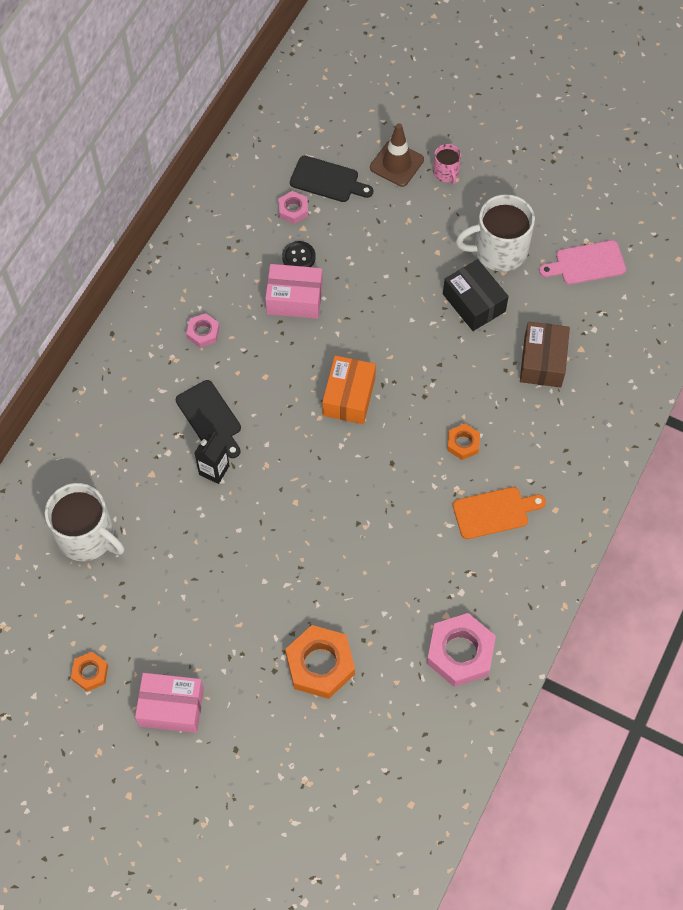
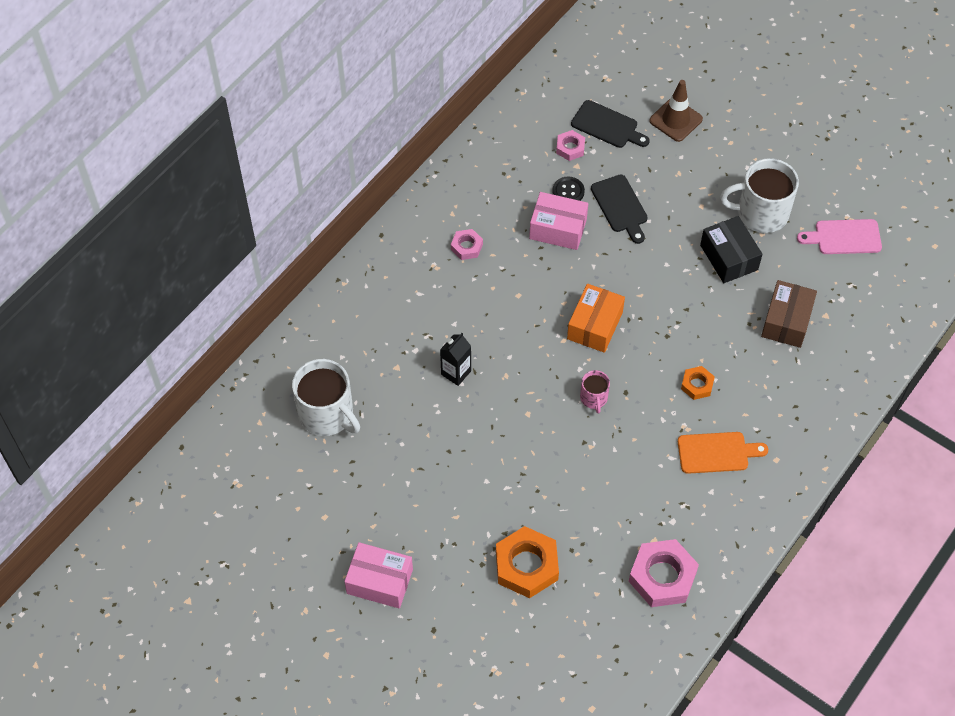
camera: 10 degrees right, 5 degrees down
(90, 673) = (309, 538): orange nut -> none
(210, 417) = (460, 324): black cutting board -> black cutting board (620, 206)
(446, 172) = (722, 135): pink mug -> pink mug (594, 398)

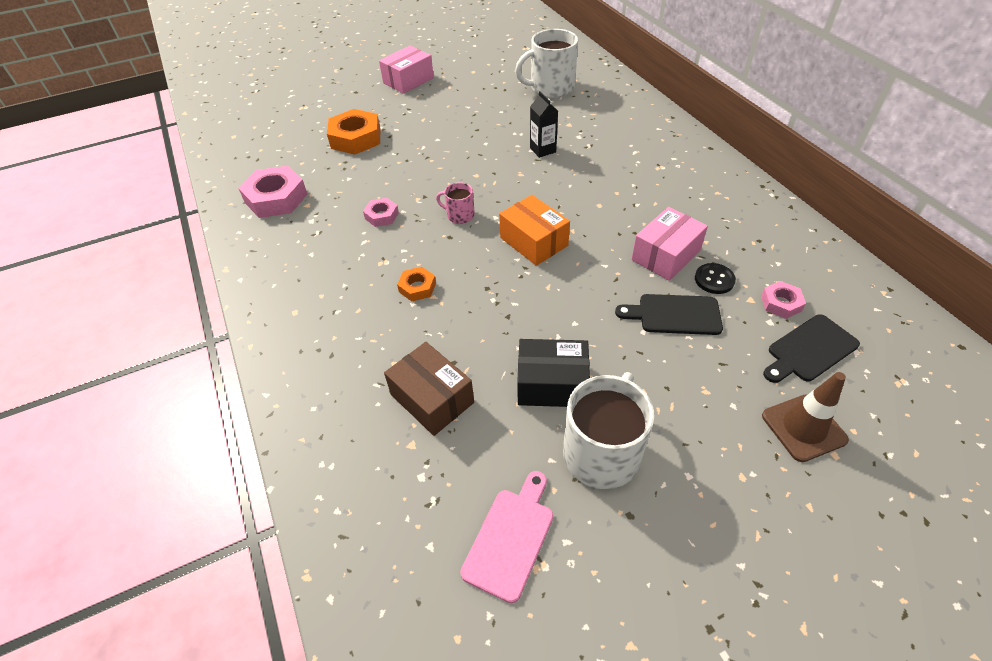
camera: 120 degrees right, 10 degrees down
(466, 247) = (672, 190): pink nut -> pink nut (382, 216)
(716, 453) = (340, 272): orange cutting board -> none

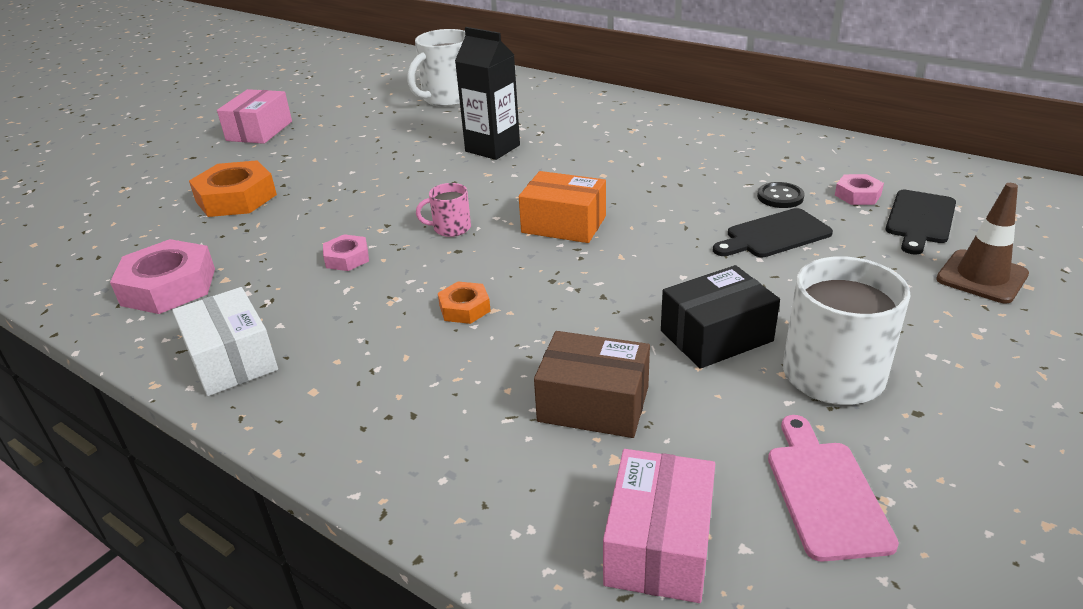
camera: 30 degrees left, 15 degrees down
(271, 269) = (232, 359): none -> white box
(543, 150) = (492, 148): black carton -> black carton, size x1.61
(666, 255) = (714, 193): pink box -> pink box (659, 545)

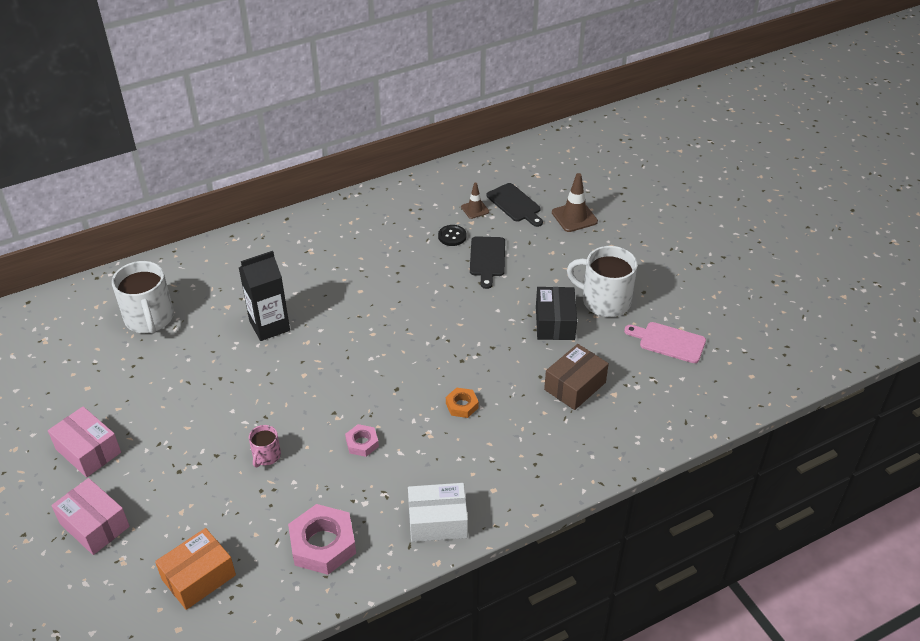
camera: 65 degrees left, 10 degrees up
(236, 198) = (214, 487): orange nut -> none
(451, 228) = (366, 383): pink mug -> pink mug (266, 456)
(564, 224) = (406, 332): orange box -> orange box (199, 577)
(659, 545) = (667, 401): pink box -> pink box (95, 525)
(857, 195) = (475, 209): pink nut -> brown traffic cone

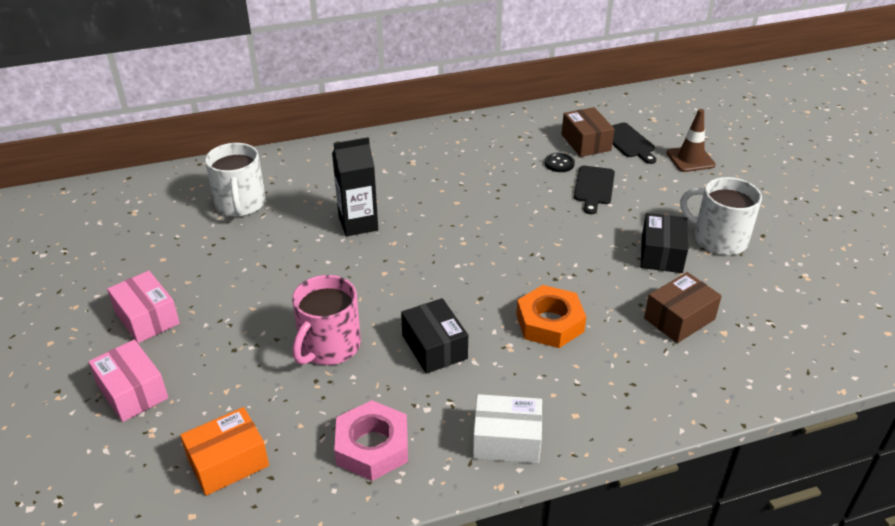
camera: 10 degrees right, 5 degrees down
(266, 456) = (329, 346): pink mug -> pink mug, size x1.98
(362, 443) = (434, 347): pink nut -> black box
(462, 405) = (549, 323): orange nut -> orange nut, size x1.89
(475, 209) = (586, 142): brown traffic cone -> brown box
(669, 342) = (790, 287): pink cutting board -> none

